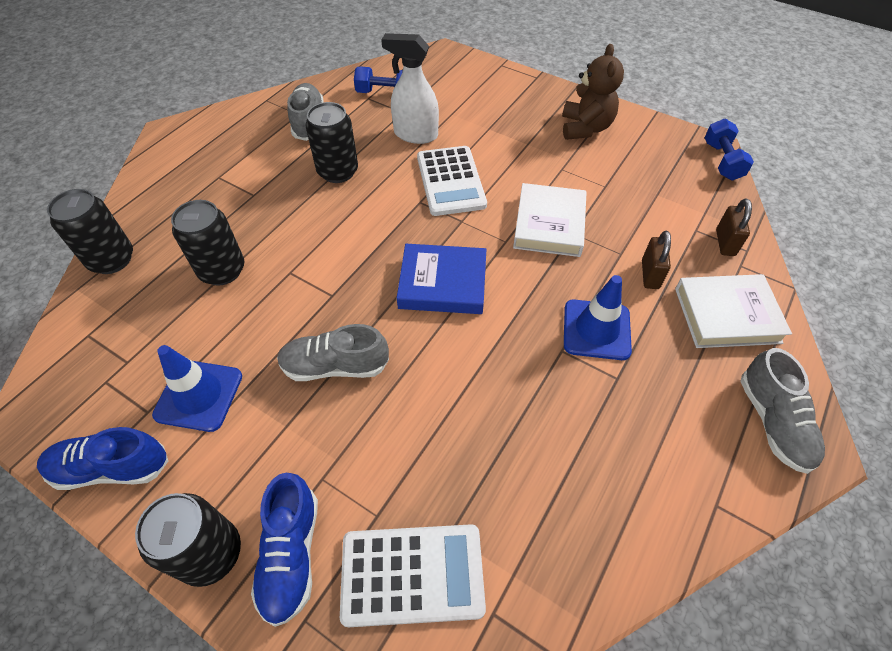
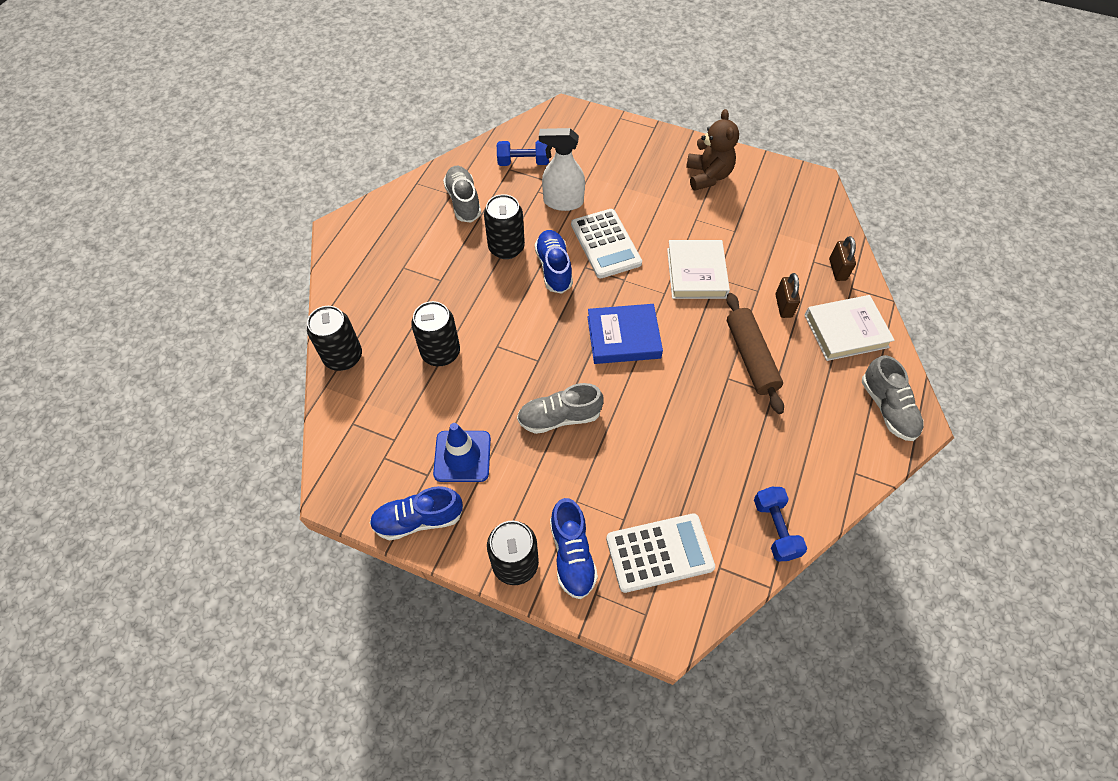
camera: 10 degrees left, 5 degrees up
(384, 198) = (554, 268): none -> blue shoe
(596, 330) = (750, 357): blue traffic cone -> brown rolling pin
(722, 161) = (826, 194): blue dumbbell -> blue dumbbell (775, 528)

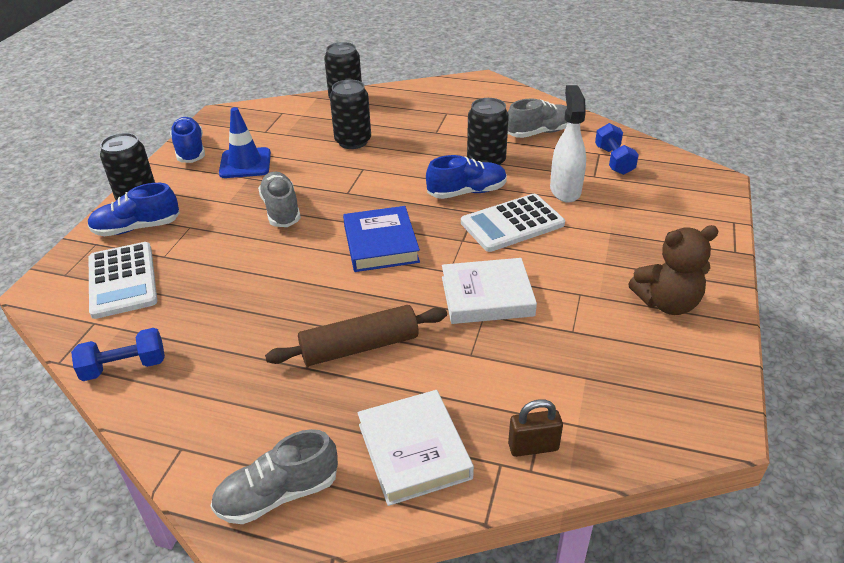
camera: 85 degrees right, 20 degrees down
(783, 306) = (449, 380): brown padlock -> none

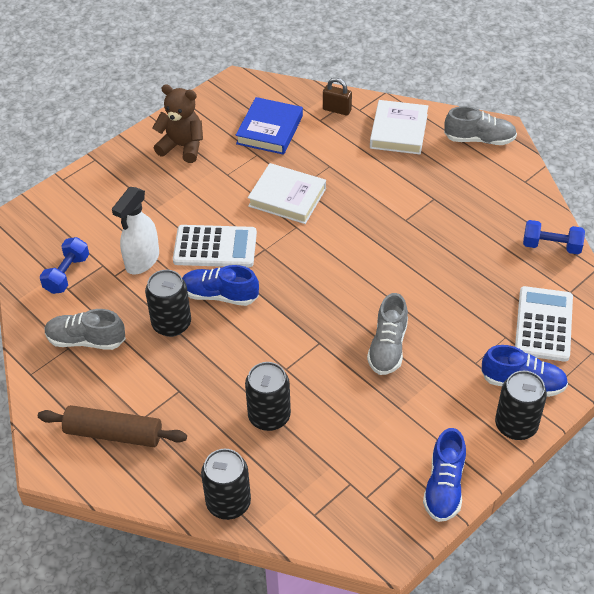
camera: 150 degrees left, 10 degrees up
(245, 163) = (394, 433): blue traffic cone -> none
(359, 347) = (393, 198): brown rolling pin -> brown rolling pin (113, 434)
(381, 244) = (327, 272): blue book -> blue book (270, 130)

